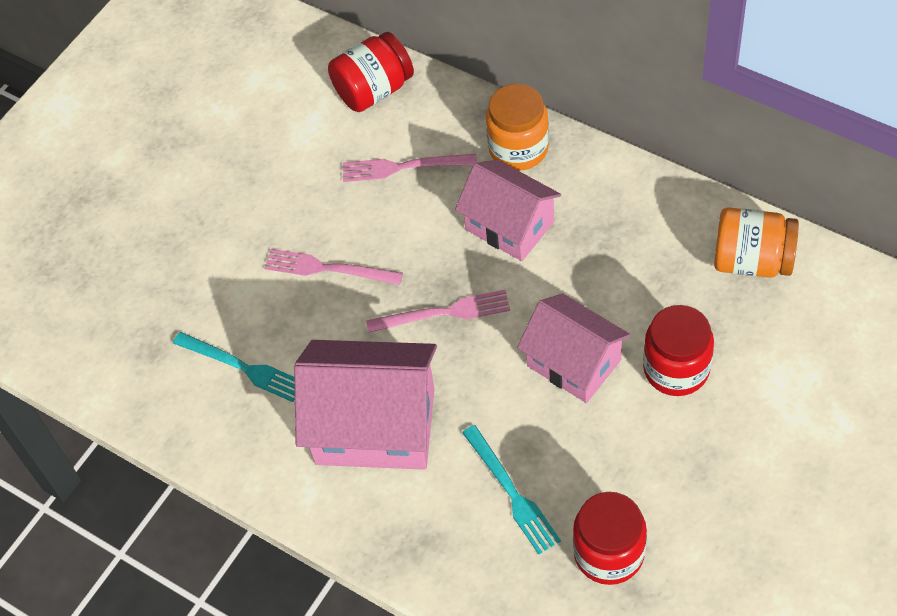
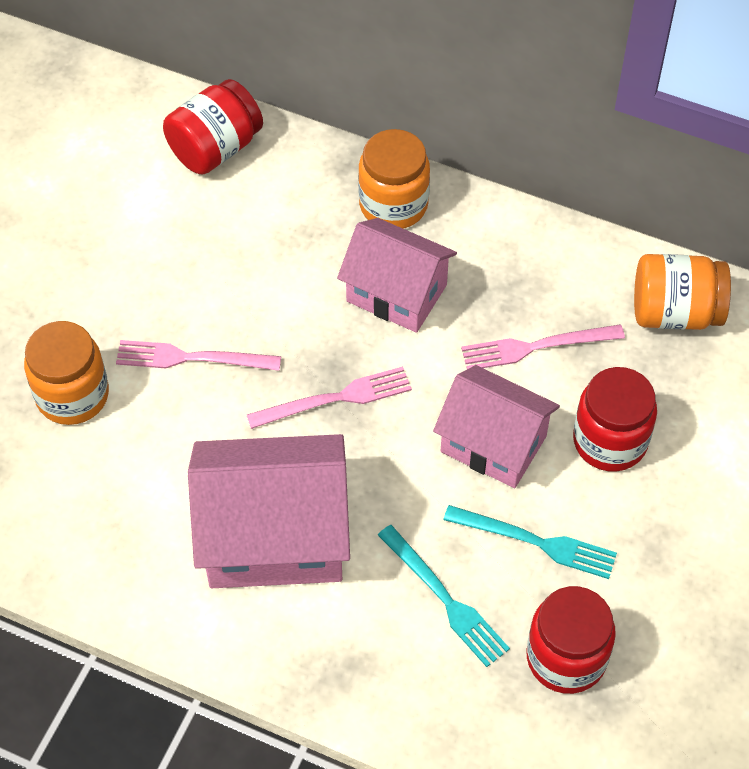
camera: 15 degrees left, 0 degrees up
(225, 292) = (72, 395): none -> orange jar
(242, 367) = (106, 482): turquoise fork -> turquoise fork (536, 542)
(403, 167) = (263, 234): pink fork -> pink fork (536, 347)

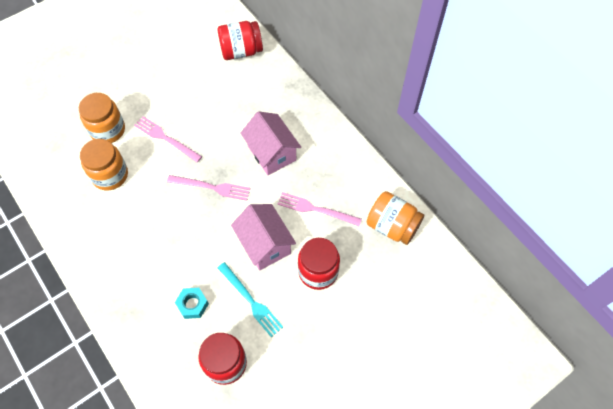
camera: 30 degrees right, 5 degrees up
(274, 536) = (142, 235): pink house -> none
(393, 204) = (299, 112): orange jar -> orange jar (110, 175)
(445, 599) = (192, 304): turquoise fork -> turquoise nut

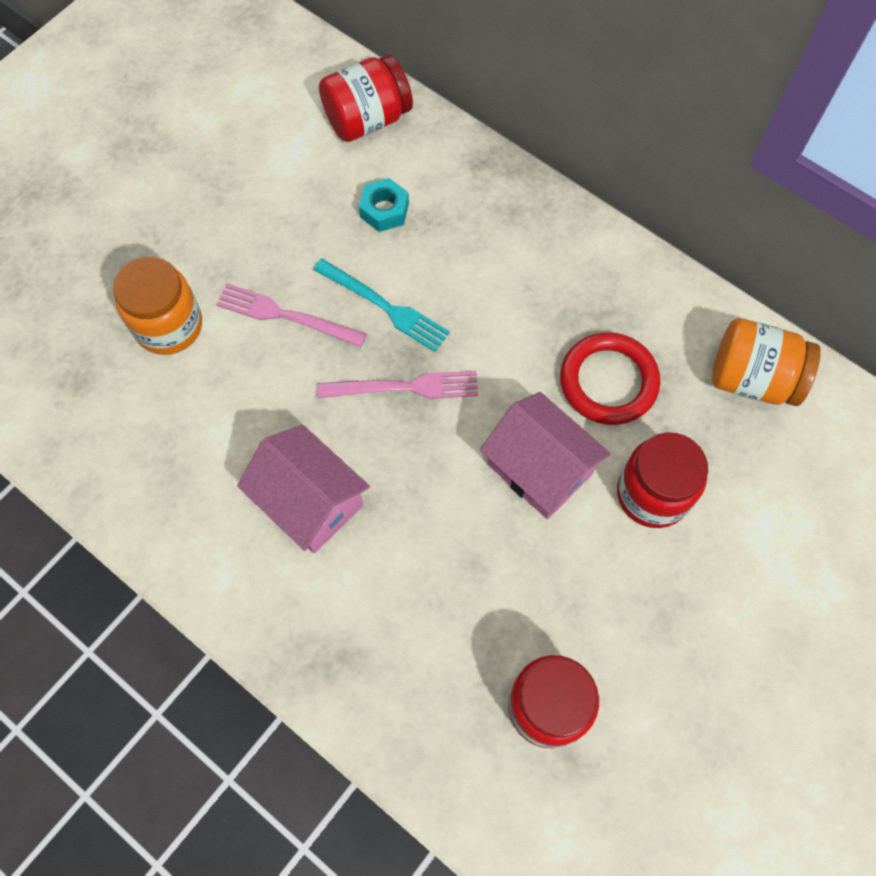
camera: 15 degrees left, 5 degrees up
(110, 175) = (205, 411): orange jar -> none
(192, 304) = (448, 614): turquoise nut -> turquoise nut (384, 210)
(251, 301) = (552, 579): turquoise fork -> turquoise fork (384, 306)
(272, 153) = (492, 297): pink house -> pink house (310, 502)
(316, 209) = (608, 381): pink fork -> red ring

